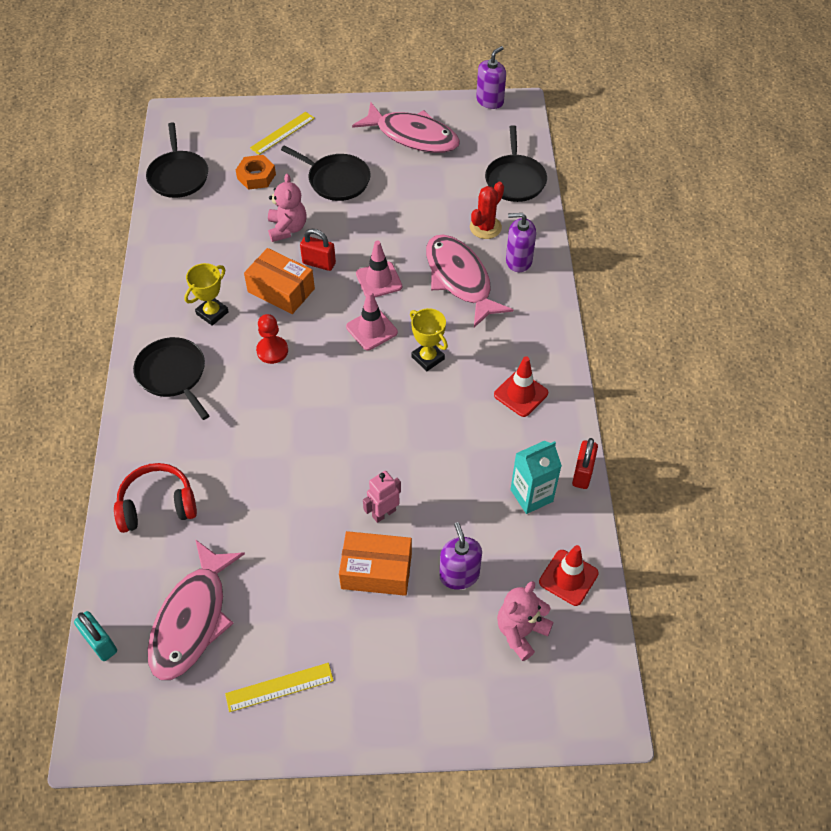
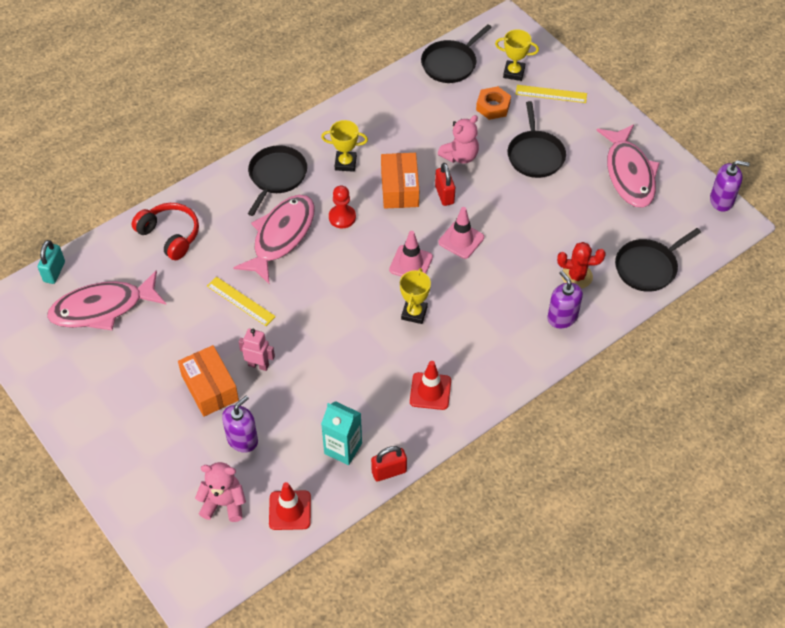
camera: 55 degrees right, 0 degrees up
(234, 142) = (514, 72): none -> yellow trophy
(279, 687) = (87, 385): yellow ruler -> yellow ruler (240, 301)
(460, 279) = (508, 290): pink fish -> pink fish (281, 236)

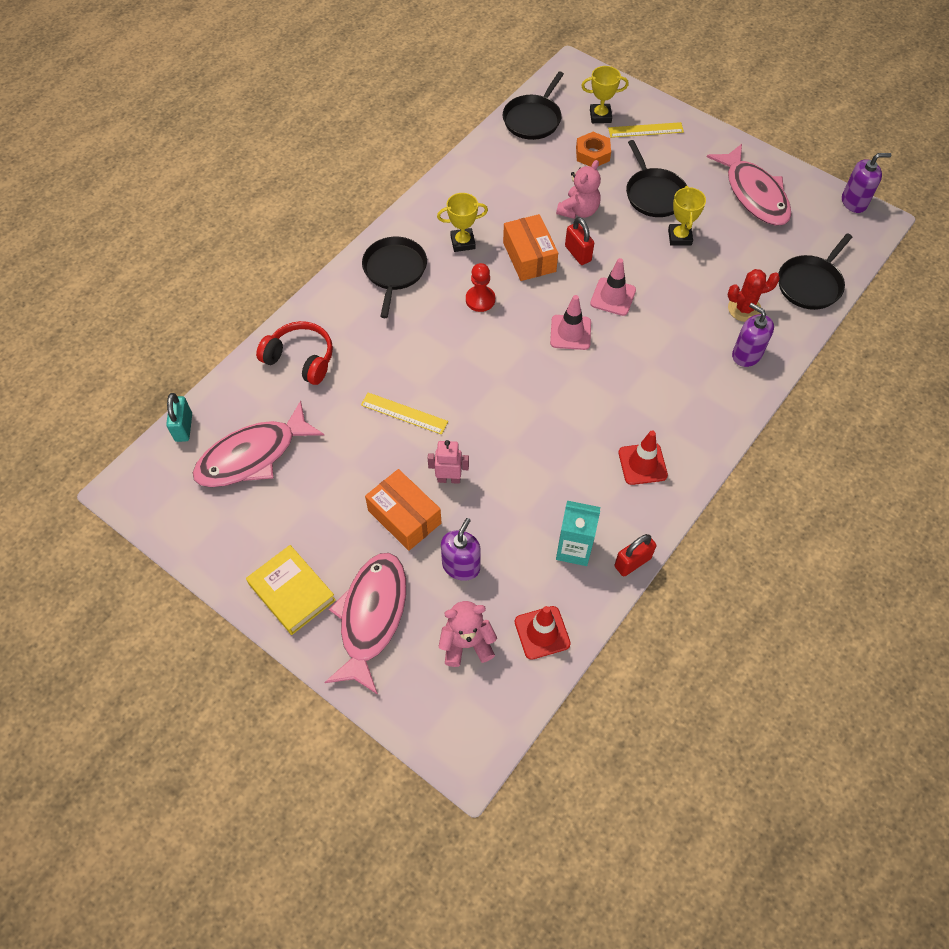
camera: 15 degrees left, 5 degrees up
(96, 427) = (292, 592): none -> yellow book
(281, 236) = (422, 334): pink fish -> pink fish (371, 617)
(414, 313) = (594, 384): yellow trophy -> yellow trophy (679, 237)

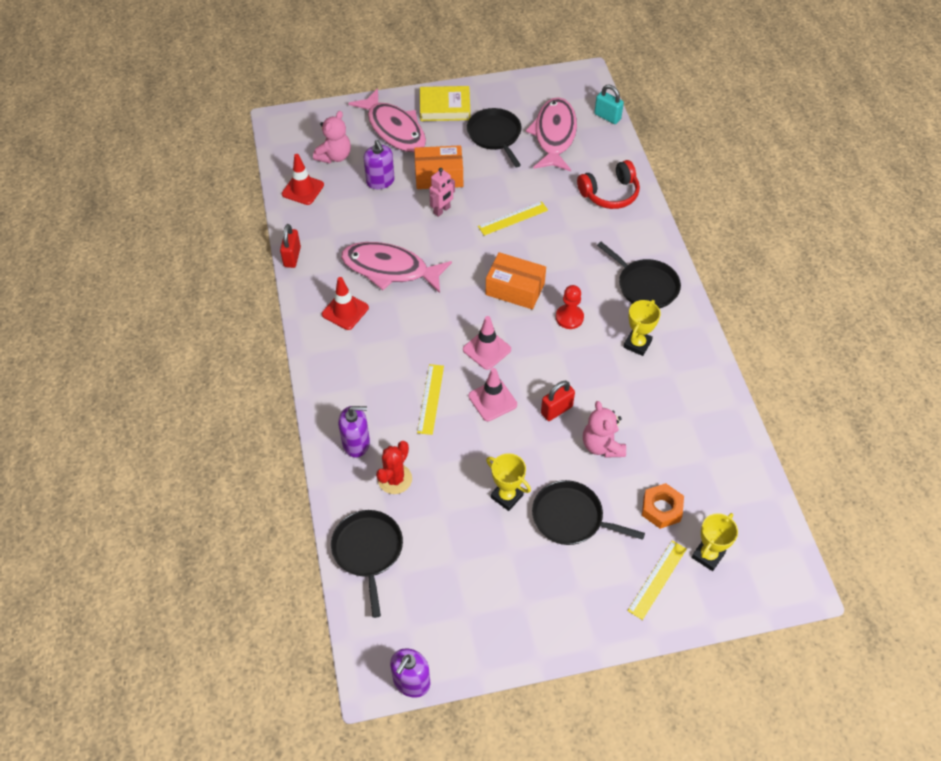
camera: 130 degrees right, 5 degrees down
(529, 257) = (583, 375): orange box -> orange box (515, 289)
(533, 119) = (747, 496): black pan -> black pan (495, 135)
(574, 549) = (332, 236): turquoise carton -> none
(578, 253) = (556, 410): red padlock -> red padlock turned 45 degrees counterclockwise
(656, 336) = (430, 399): none -> yellow ruler
(754, 194) = (499, 600): pink fish -> pink fish (390, 269)

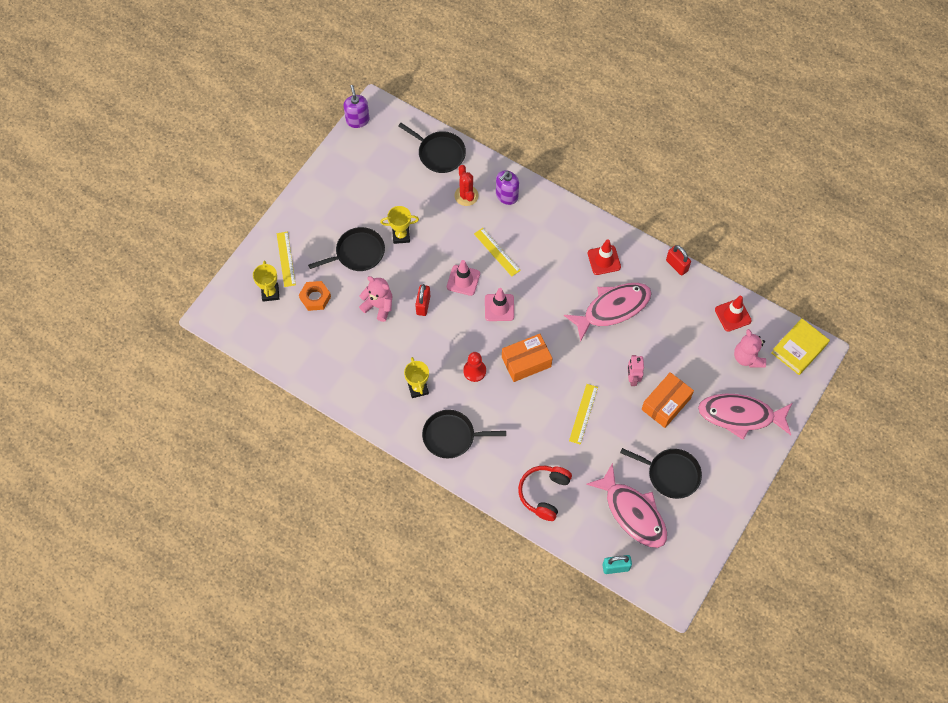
camera: 135 degrees right, 10 degrees up
(380, 181) = (696, 365): purple soap dispenser -> none
(445, 107) = (732, 467): yellow book -> yellow book (799, 348)

